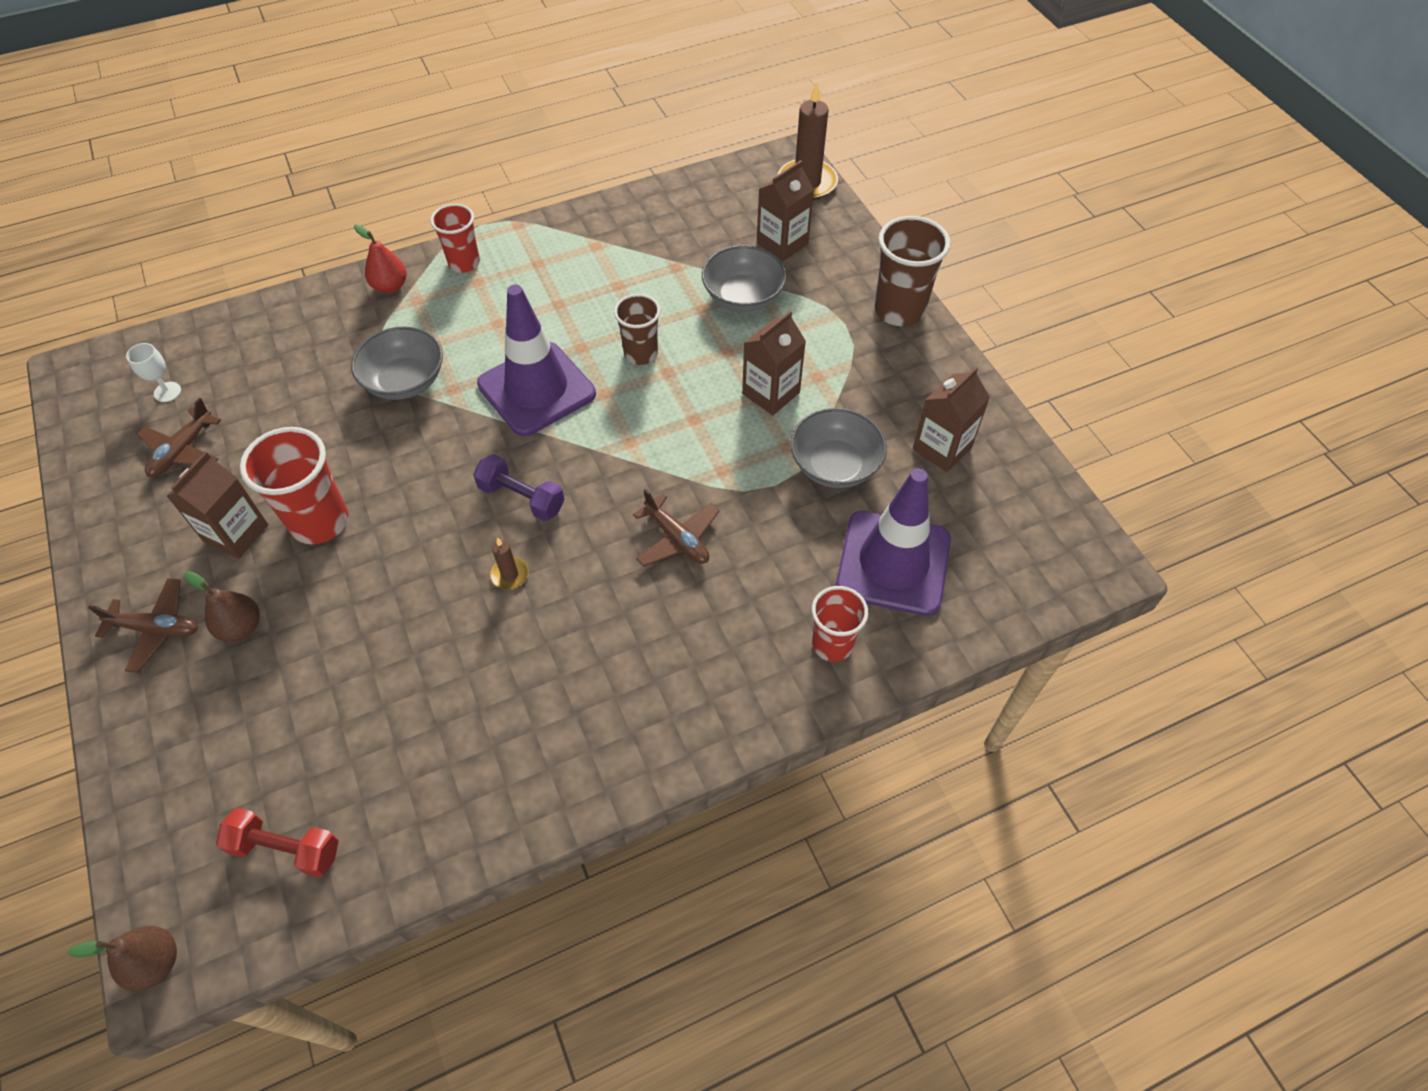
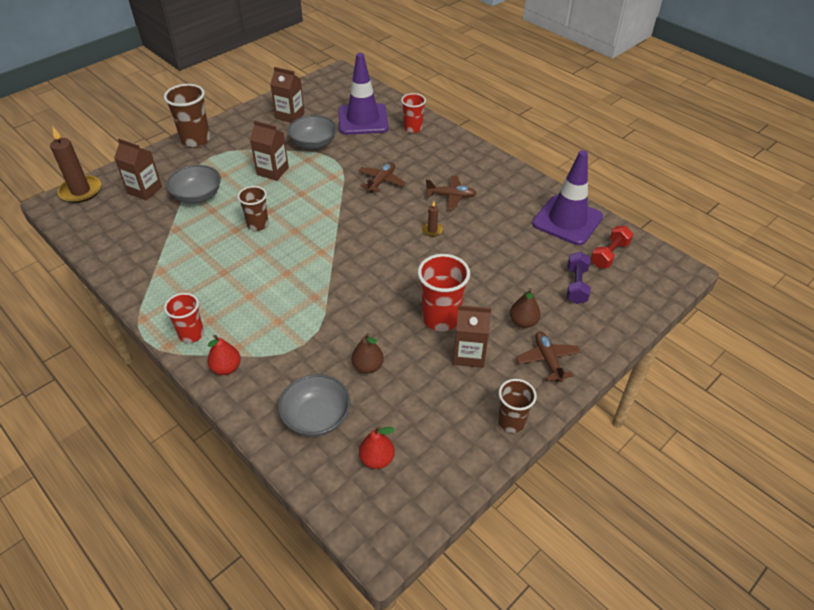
camera: 110 degrees left, 10 degrees down
(105, 541) = (511, 421): none -> brown cup
(155, 962) = (682, 275): brown pear -> brown pear (368, 366)
(167, 392) = (377, 459): white goblet -> red pear
(183, 451) = (424, 418): brown plane -> brown plane (451, 196)
(286, 849) = (609, 254): red dumbbell -> red dumbbell turned 45 degrees clockwise
(405, 381) = (316, 323): grey bowl -> grey bowl (316, 417)
(522, 498) = (383, 241): purple dumbbell -> purple dumbbell (576, 285)
(536, 389) = (301, 259): purple traffic cone -> purple traffic cone (567, 220)

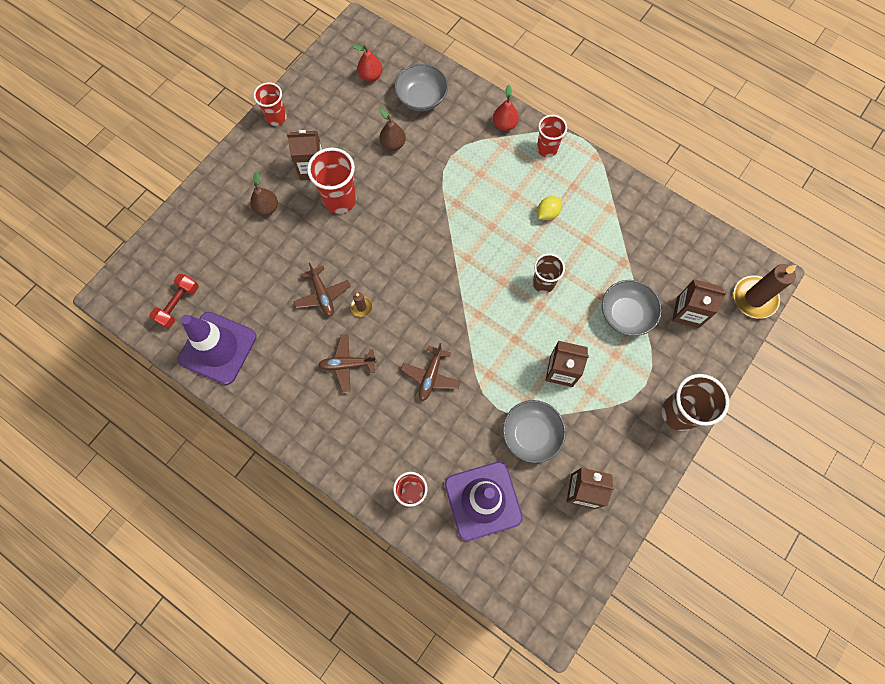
camera: 170 degrees right, 25 degrees up
(224, 275) = (548, 213): none -> yellow lemon
(511, 421) = (276, 117): brown cup -> red cup
(547, 360) = (246, 174): brown plane -> brown plane (322, 295)
(576, 285) = (216, 258): purple dumbbell -> none

